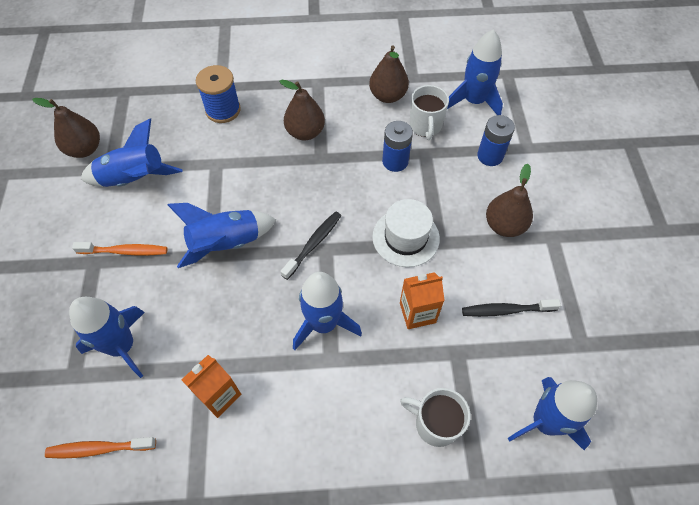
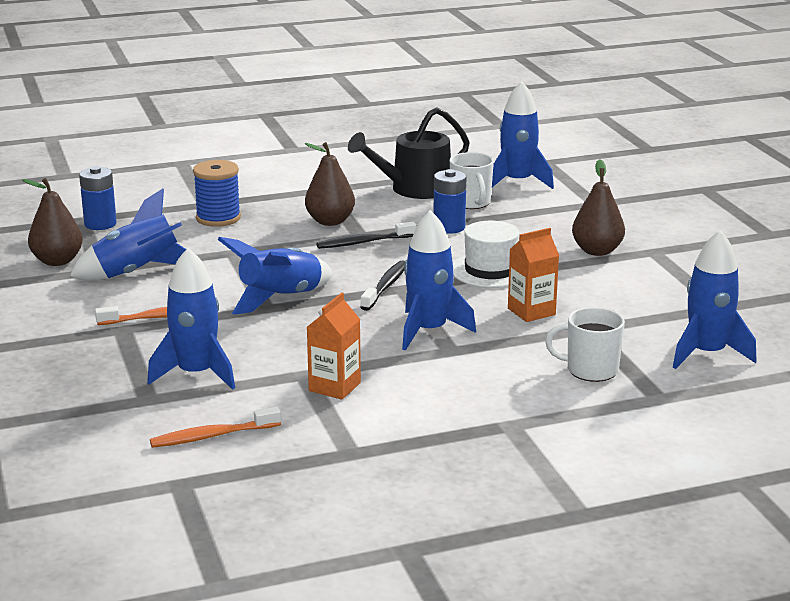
camera: 15 degrees left, 35 degrees down
(387, 96) = (414, 189): brown pear -> black watering can
(490, 156) = (556, 212): blue battery -> blue battery (100, 224)
(506, 310) = (628, 298): black toothbrush -> black toothbrush (363, 242)

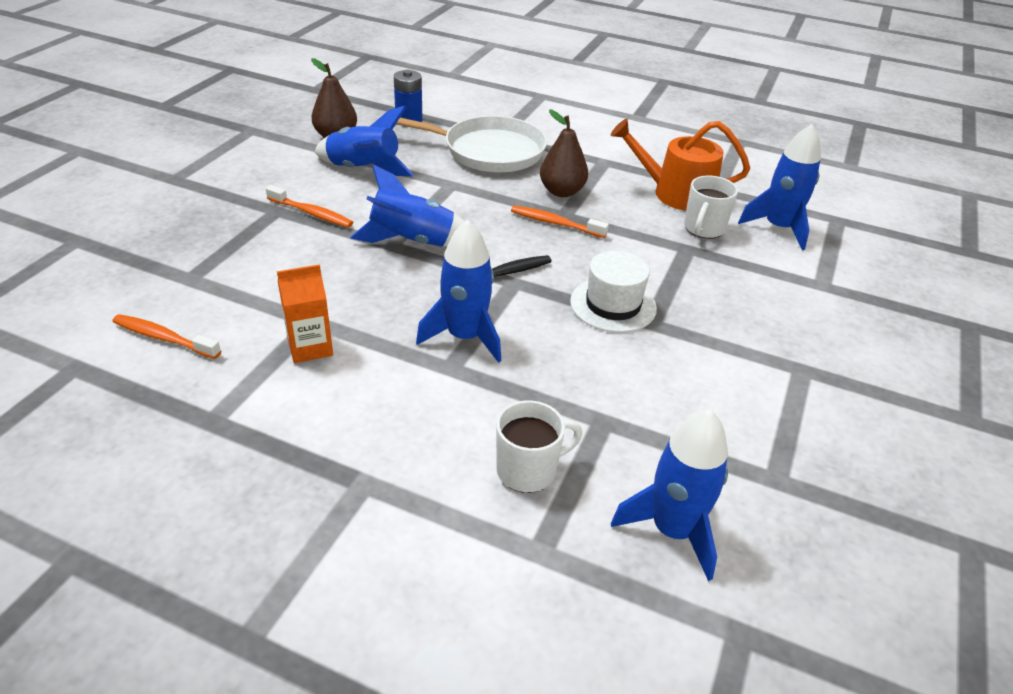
camera: 40 degrees right, 15 degrees up
(196, 374) = (251, 275): blue rocket -> none
(218, 218) = (489, 151): blue spool -> white pan
(363, 242) = (555, 223): black toothbrush -> orange toothbrush
(414, 189) = (676, 193): black watering can -> orange watering can
(449, 227) = (646, 243): blue battery -> none
(531, 311) = (580, 369): orange carton -> none
(590, 370) = (528, 470): white mug -> white mug turned 105 degrees clockwise
(597, 251) = (744, 338): brown pear -> none

